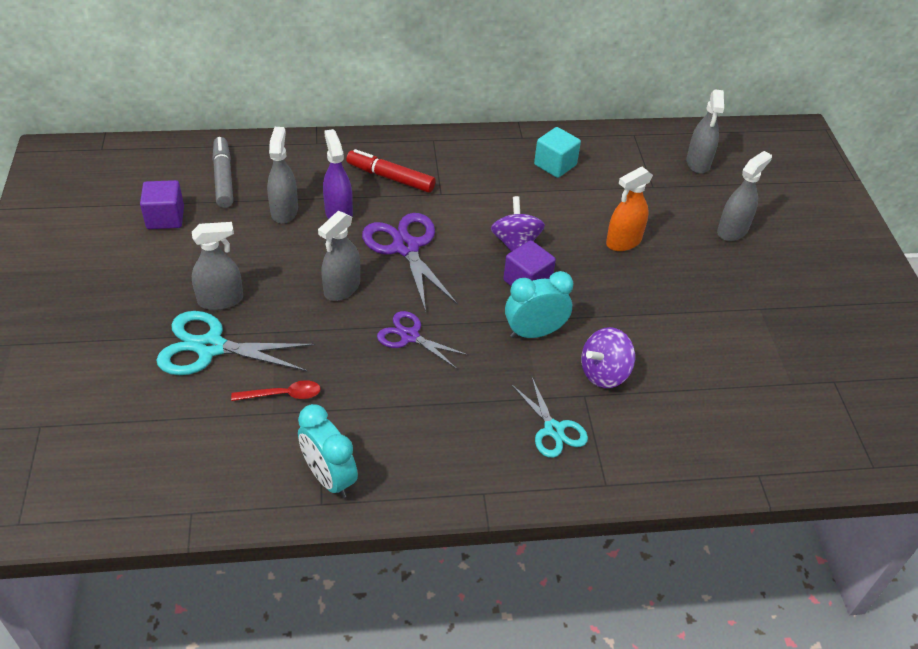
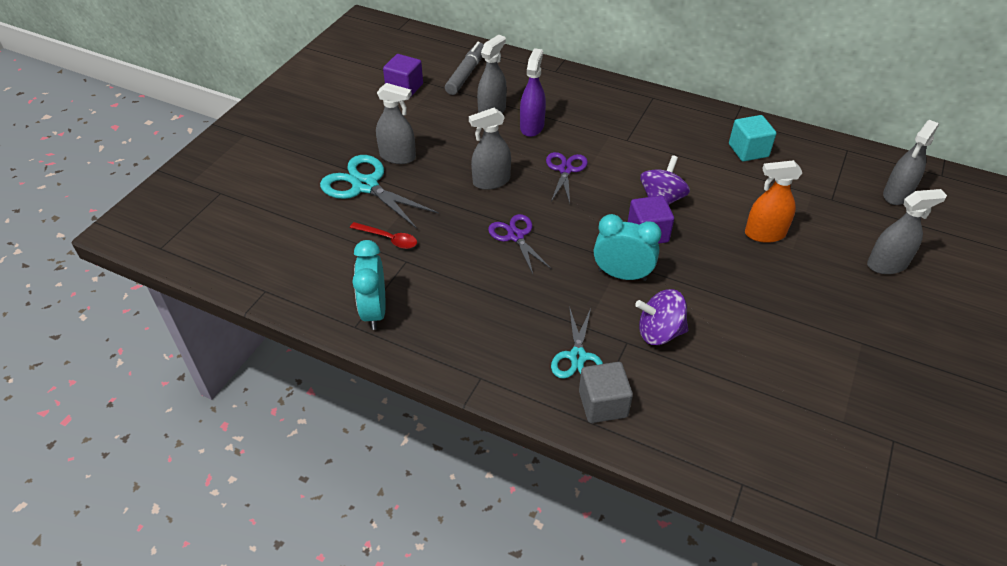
camera: 35 degrees right, 0 degrees up
(390, 177) = (594, 114): red marker -> none
(406, 247) = (565, 170): purple scissors -> purple scissors, size x0.62
(606, 463) = (603, 404): none -> grey cube

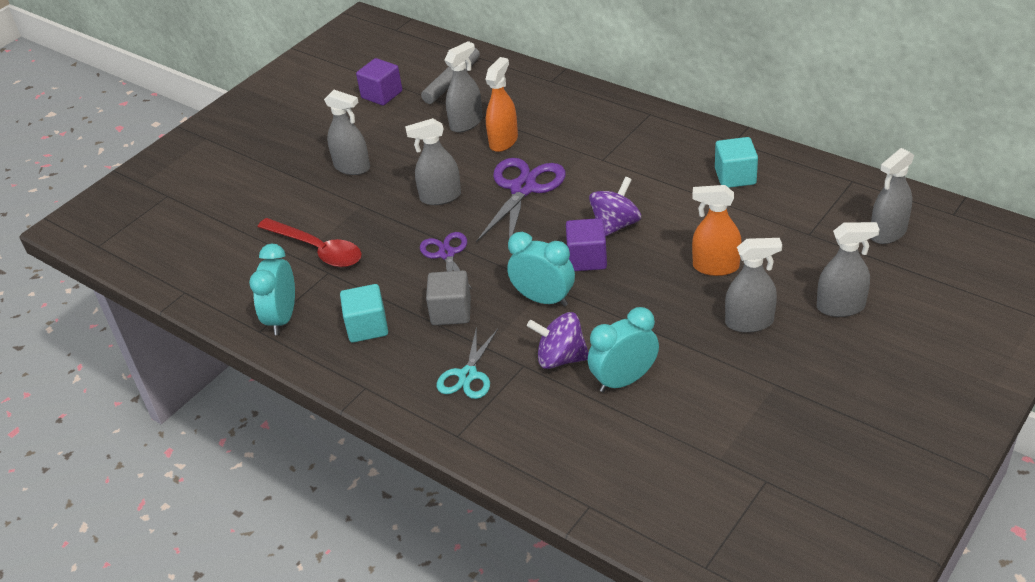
camera: 15 degrees right, 5 degrees down
(365, 186) = (310, 195): turquoise scissors -> none
(388, 239) = (317, 249): red spoon -> red spoon, size x1.70
(462, 314) = (367, 327): none -> turquoise cube
(532, 127) = (503, 141): purple spray bottle -> orange spray bottle
(565, 170) = (523, 188): purple scissors -> purple scissors, size x1.61
(603, 404) = (477, 421): grey cube -> grey cube (451, 312)
(726, 350) = (624, 380): none -> turquoise clock
(815, 284) = (749, 322): none -> grey spray bottle

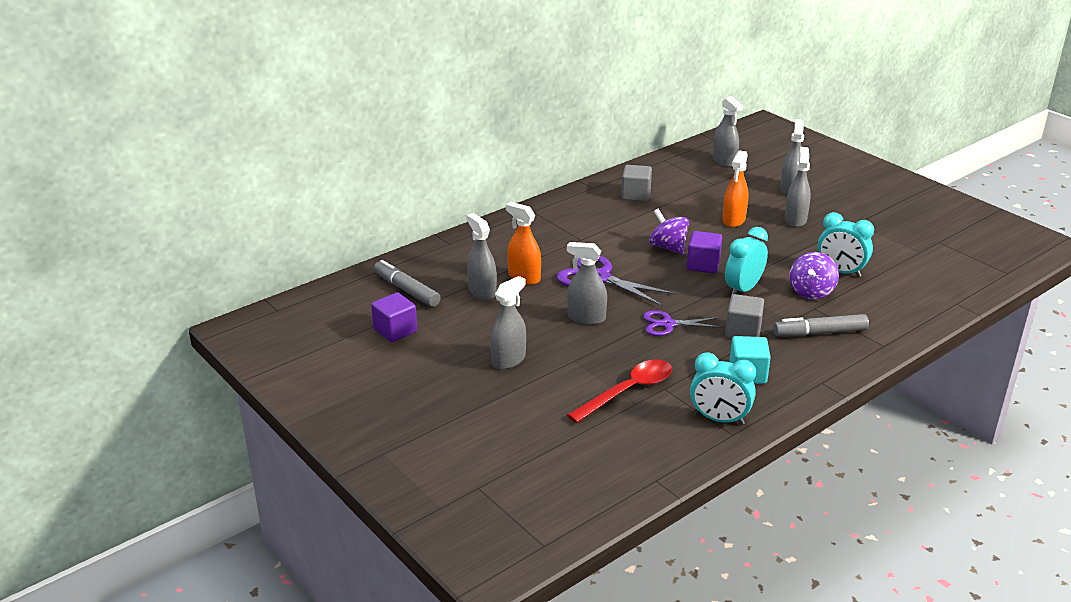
camera: 80 degrees left, 10 degrees down
(440, 197) = (586, 318): grey spray bottle -> grey spray bottle turned 105 degrees clockwise
(468, 375) = (820, 333): turquoise scissors -> grey marker
(624, 380) = (840, 272): turquoise clock -> turquoise clock turned 45 degrees counterclockwise
(735, 176) = (635, 195): turquoise cube -> grey cube

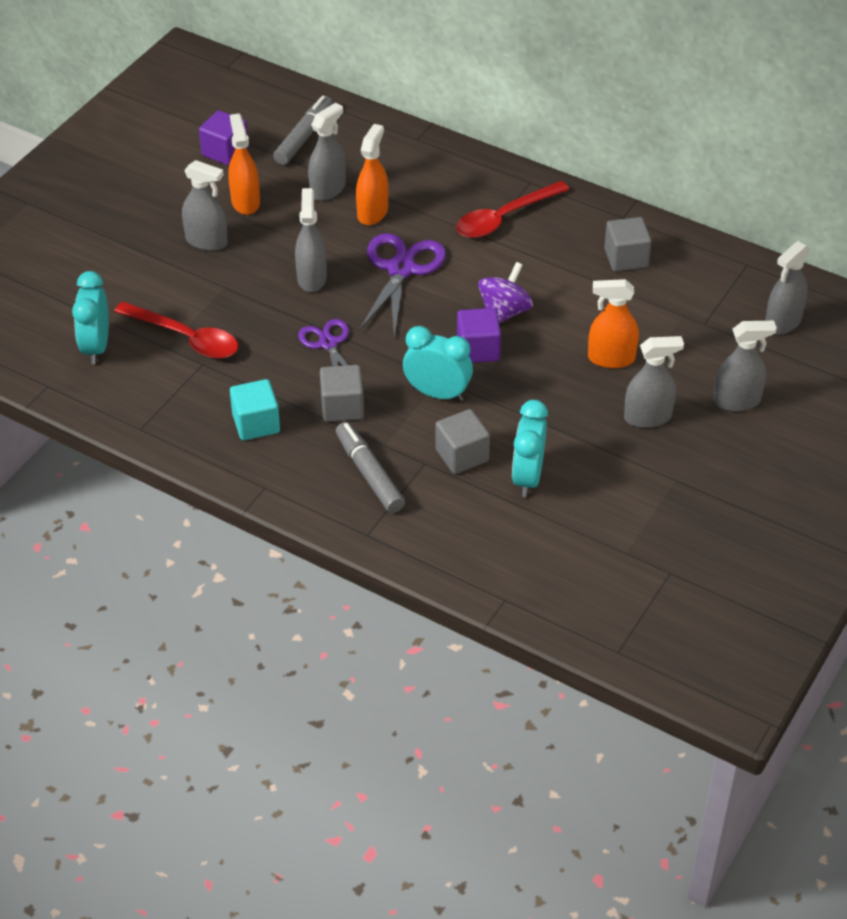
camera: 70 degrees right, 15 degrees up
(470, 332) = (245, 202): none -> orange spray bottle
(565, 228) = (504, 218): none -> red spoon
(719, 419) = (162, 414): turquoise clock -> turquoise clock (96, 347)
(811, 292) = (462, 455): purple spinning top -> grey cube

